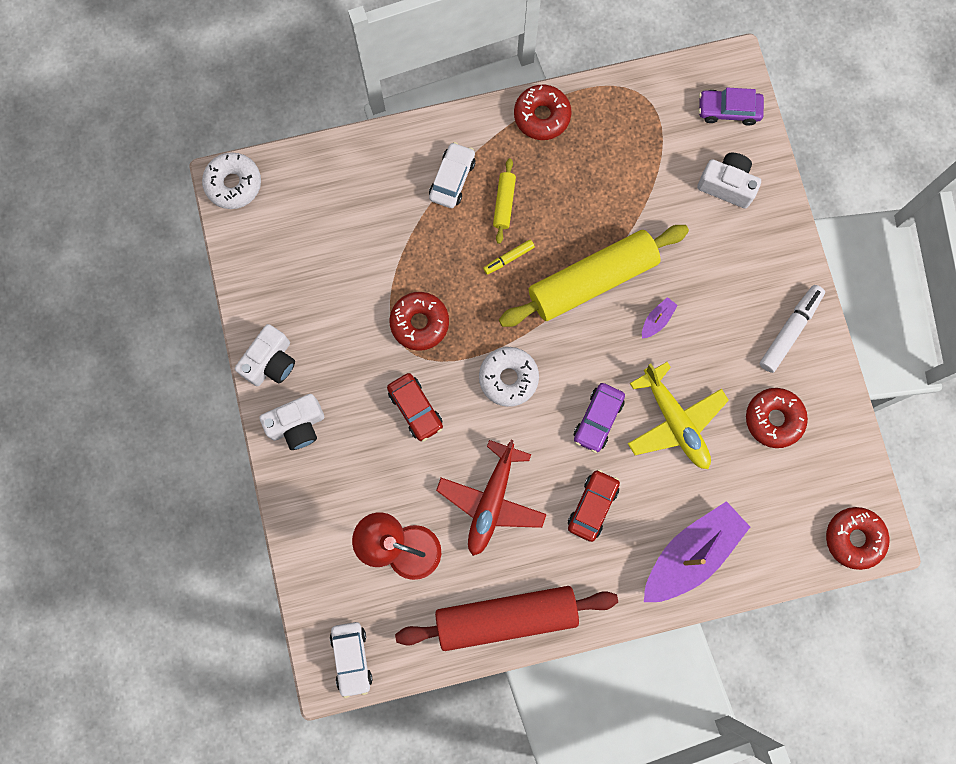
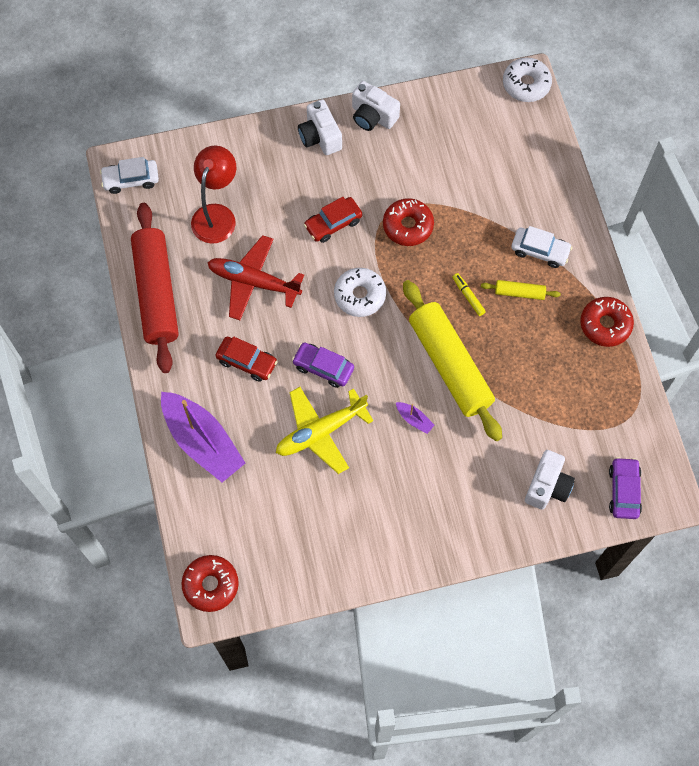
camera: 90 degrees right, 10 degrees down
(773, 419) = (322, 518): red donut -> none
(789, 330) = (406, 537): white marker -> none

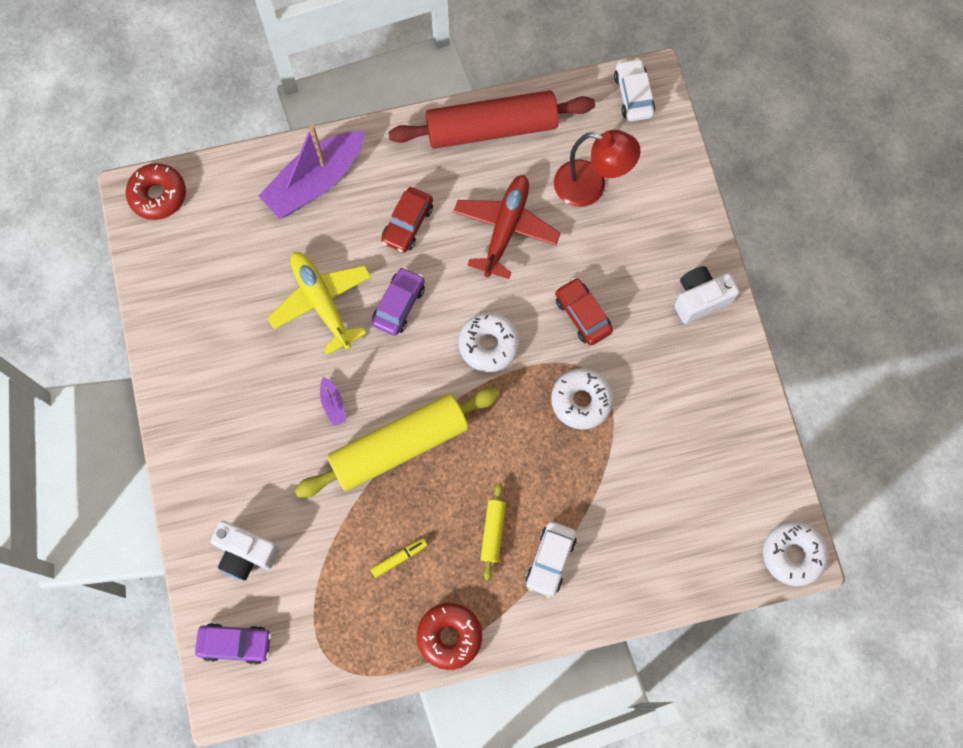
camera: 90 degrees right, 5 degrees up
(373, 116) = (733, 361): white camera -> none
(408, 226) = (581, 401): red donut -> white donut
(414, 419) = (333, 404): purple boat -> purple boat turned 60 degrees counterclockwise
(468, 296) = (488, 470): yellow marker -> yellow marker (399, 558)

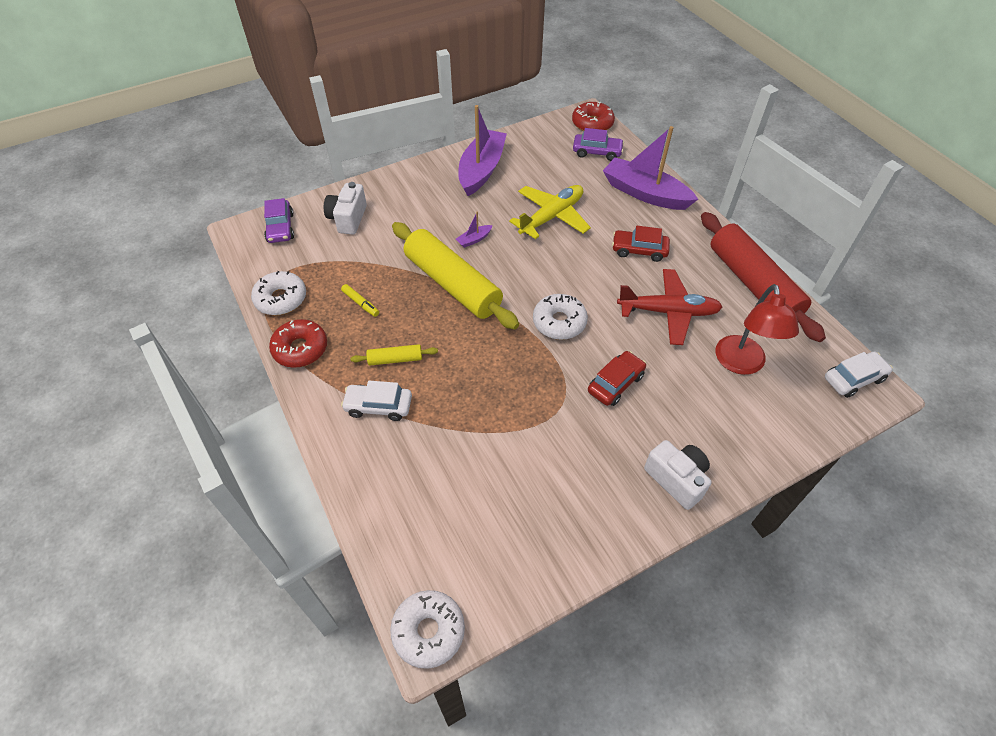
camera: 75 degrees right, 20 degrees down
(205, 363) = (481, 170): none -> purple boat
(399, 305) = (569, 259): purple car -> purple car (597, 152)
(581, 401) = (533, 399): white donut -> white donut (281, 299)

